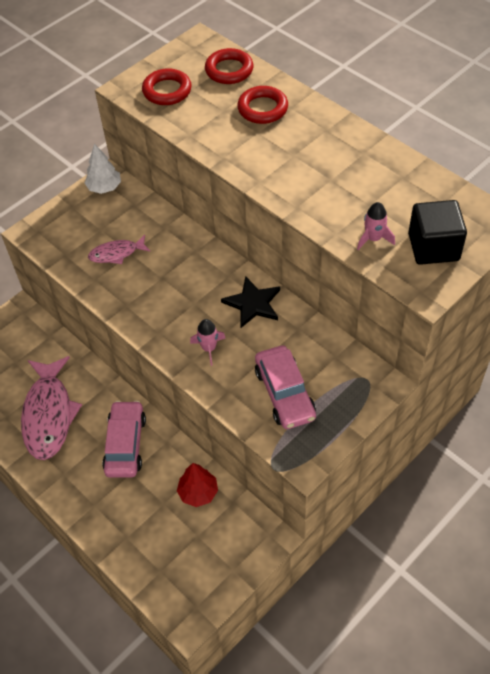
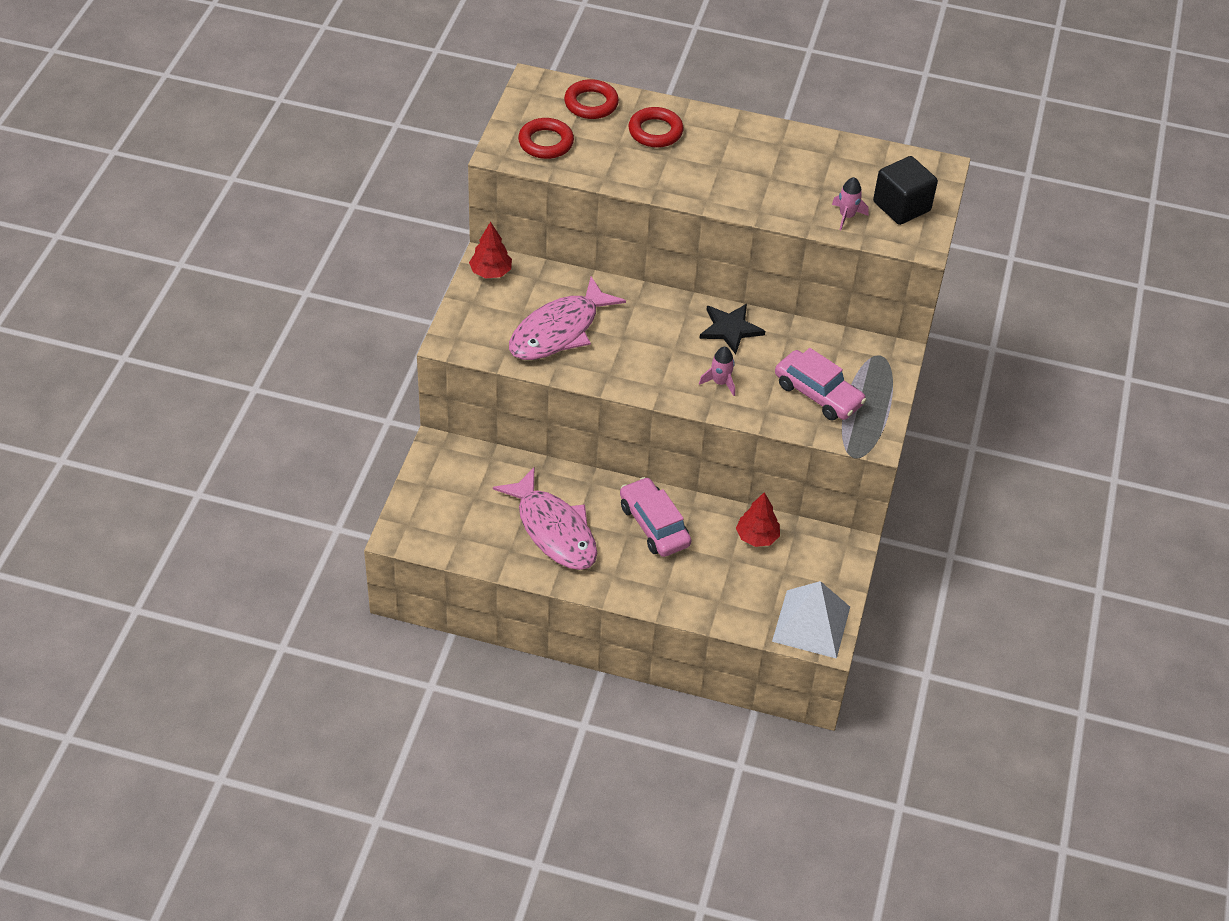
camera: 35 degrees left, 5 degrees down
(104, 187) = (490, 272): white tree -> red tree
(116, 253) = (559, 331): pink fish -> pink fish, size x1.94
(186, 596) = (811, 623): none -> white pyramid

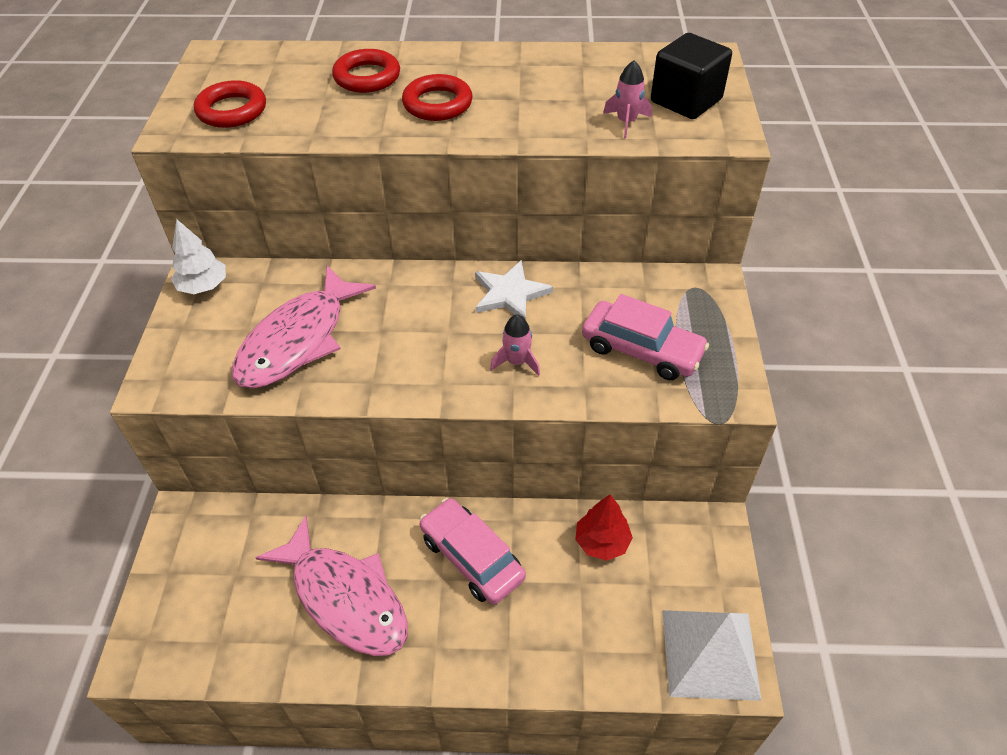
camera: 10 degrees left, 0 degrees up
(490, 272) = (203, 286): red tree -> white tree
(591, 103) = (284, 63): red ring -> red ring (437, 104)
(730, 329) = (510, 293): black star -> white star

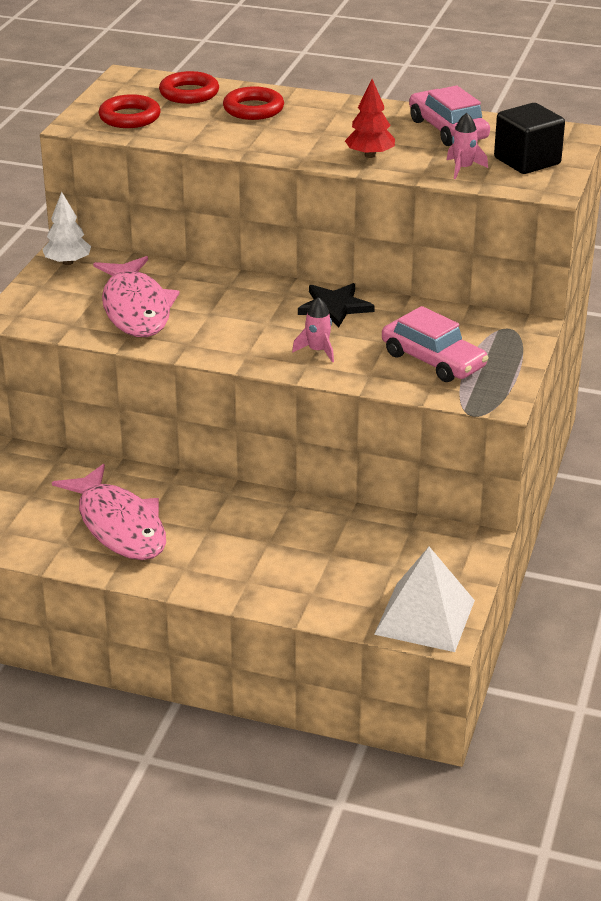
camera: 15 degrees right, 15 degrees down
(298, 340) = (136, 308): pink fish -> pink fish turned 60 degrees counterclockwise
(437, 104) = (305, 135): red ring -> red ring (189, 93)
(472, 557) = (241, 521): pink car -> pink car (448, 130)
(510, 293) = (334, 307): white star -> black star
(602, 542) = (364, 533): red tree -> red tree (370, 155)

